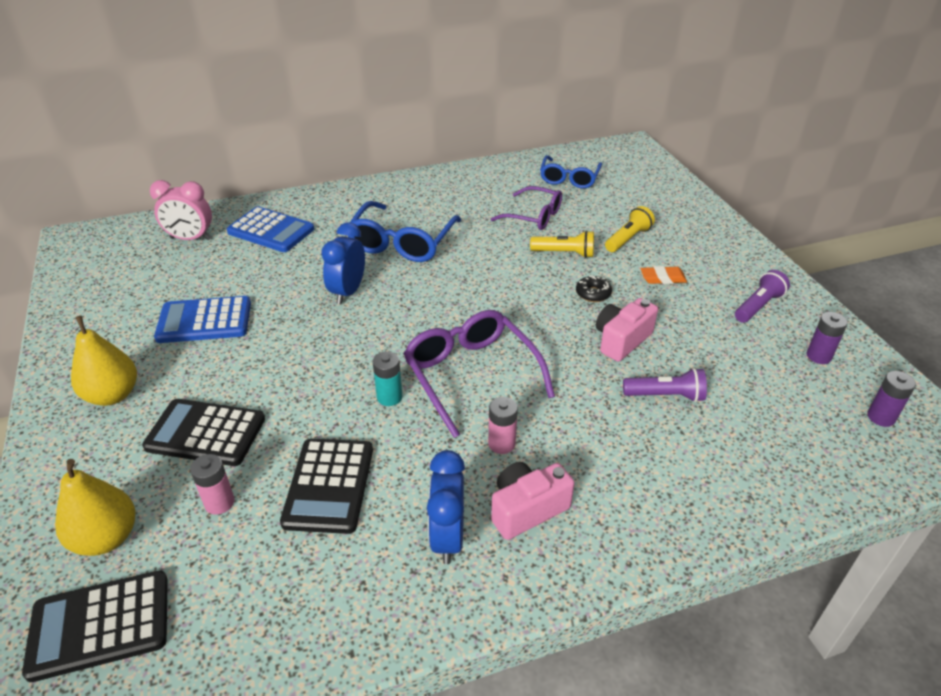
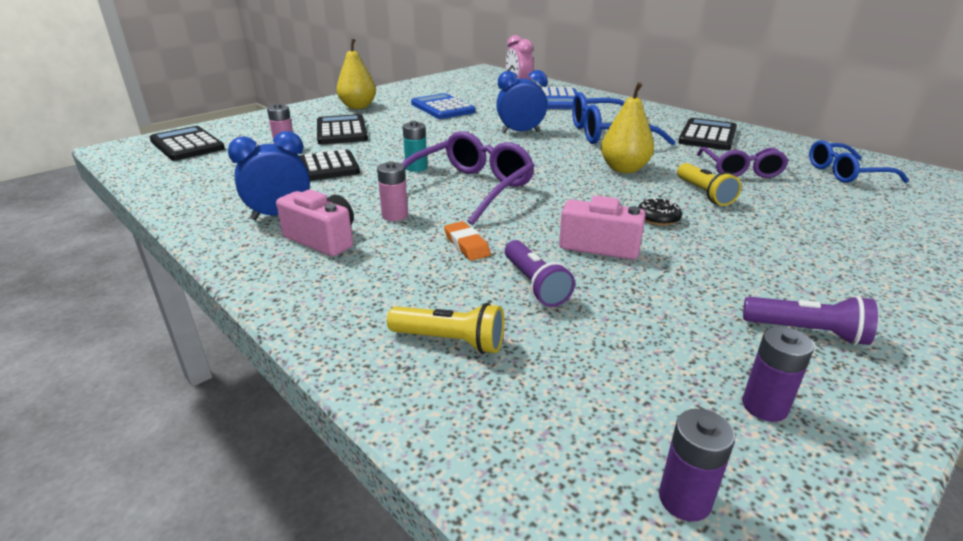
camera: 65 degrees right, 10 degrees down
(106, 538) = (248, 131): yellow pear -> yellow pear (624, 169)
(452, 195) = (707, 136): none -> black calculator
(628, 239) = (793, 220): yellow flashlight -> yellow flashlight (450, 341)
(662, 278) = (751, 252): orange eraser -> orange eraser (466, 245)

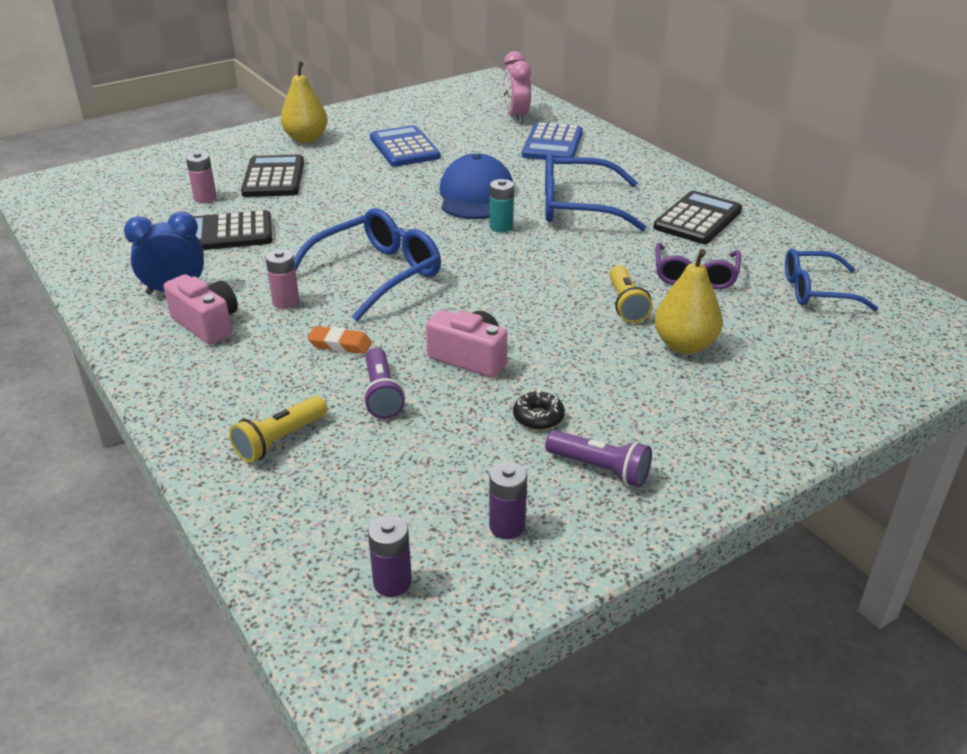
camera: 10 degrees right, 5 degrees up
(187, 145) = (104, 186): black calculator -> none
(416, 168) = (334, 240): turquoise battery -> turquoise battery (501, 227)
(450, 341) = (280, 440): yellow flashlight -> yellow flashlight turned 105 degrees clockwise
(466, 245) = (340, 344): orange eraser -> orange eraser turned 60 degrees counterclockwise
(469, 188) = (377, 274): purple glasses -> blue glasses
(520, 132) = (476, 195): blue clock -> blue cap
(624, 169) = (561, 262): yellow pear -> yellow pear (684, 345)
(658, 218) = (552, 331): black donut -> black donut (538, 417)

